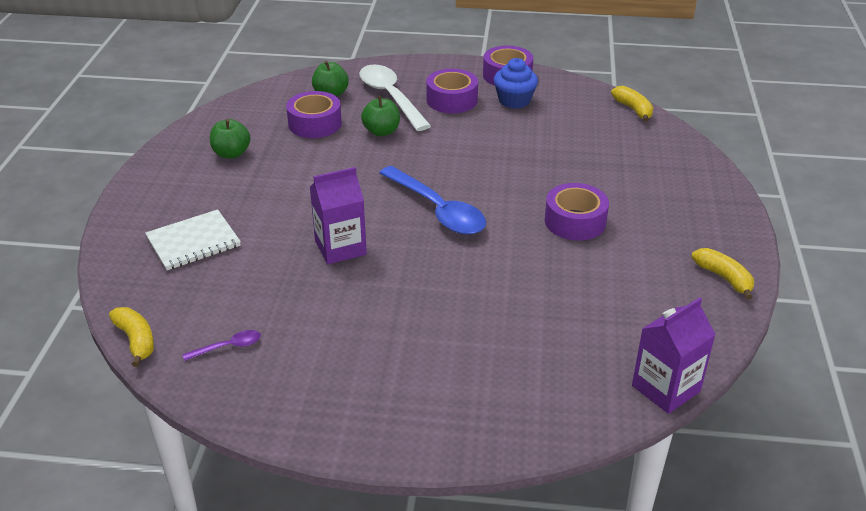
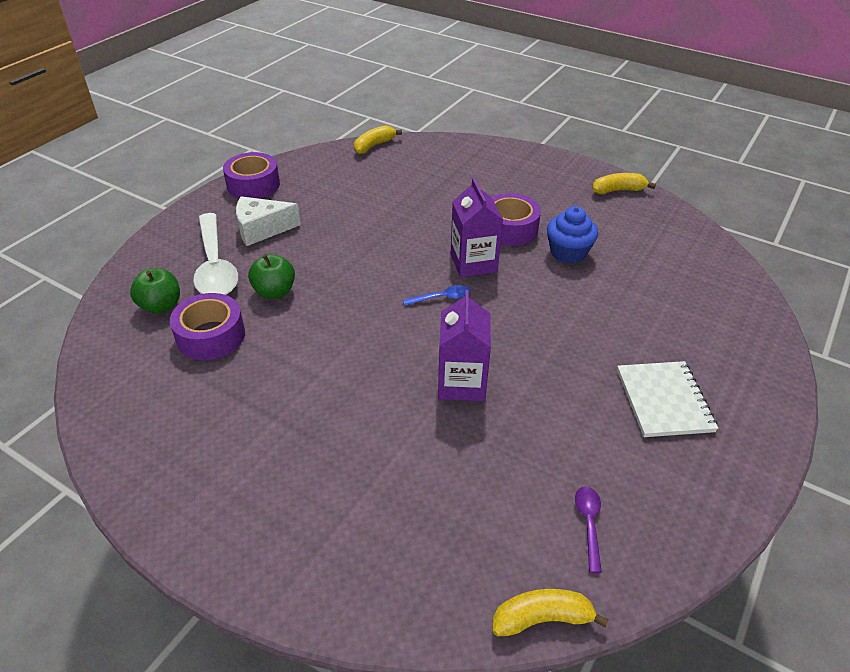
camera: 65 degrees left, 5 degrees up
(193, 242) = (372, 511): white notebook -> white notebook (664, 400)
(231, 153) = (207, 426): green apple -> none
(391, 97) = (215, 265): white spoon -> white spoon turned 105 degrees counterclockwise
(437, 210) = (441, 298): blue spoon -> blue spoon, size x0.44
(452, 100) = (262, 229): purple tape -> white cheese
(514, 100) = (300, 196): blue cupcake -> blue cupcake (568, 252)
(633, 110) = (374, 146): yellow banana -> yellow banana turned 45 degrees counterclockwise
(666, 388) = (731, 260): purple carton -> purple carton (473, 263)

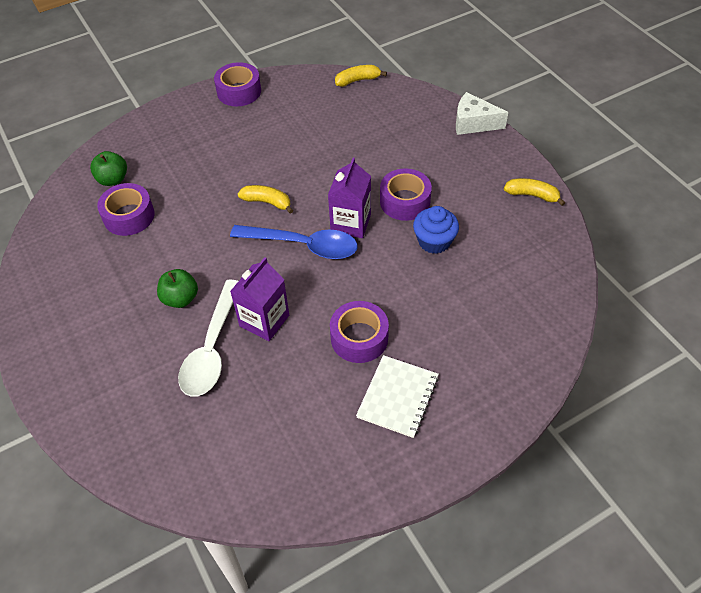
camera: 30 degrees right, 10 degrees up
(215, 265) = (167, 158): white spoon -> white spoon (212, 348)
(262, 229) = (218, 136): white cheese -> white cheese (473, 123)
(274, 292) = (191, 195): green apple -> green apple (180, 298)
(441, 298) = (303, 245): blue spoon -> blue spoon, size x2.27
(542, 618) = (189, 502): yellow banana -> yellow banana (267, 202)
(576, 361) = (359, 338): none -> purple tape
(588, 524) = (267, 459): purple spoon -> none

